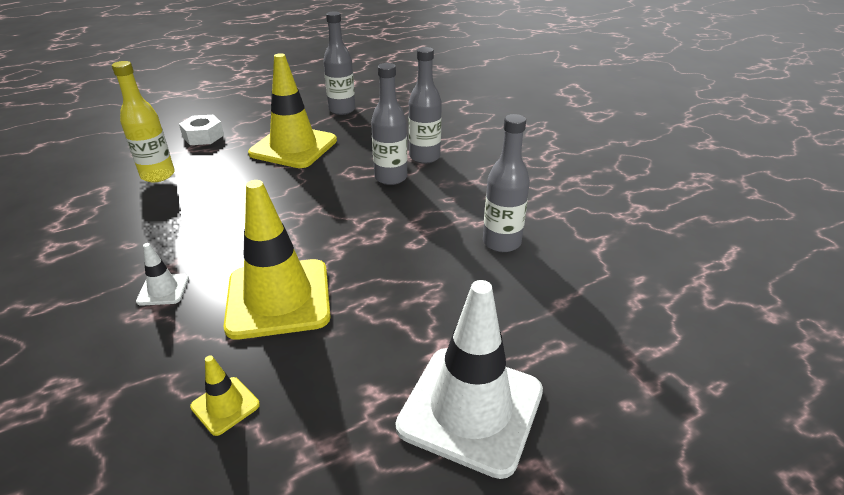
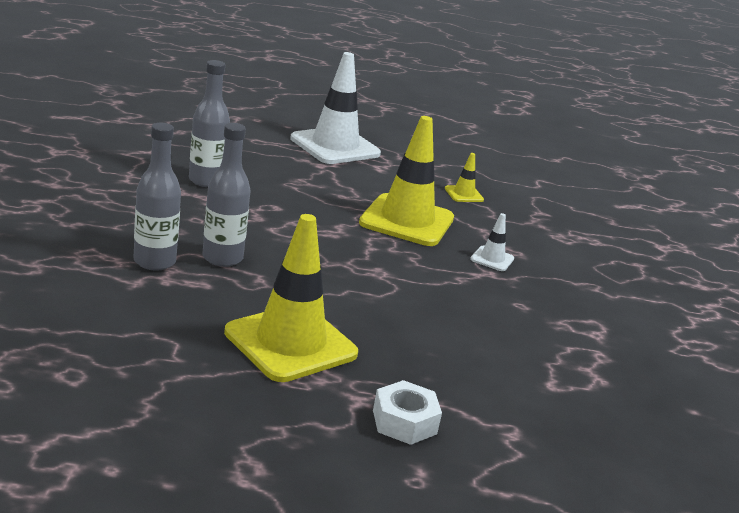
camera: 155 degrees left, 10 degrees down
(158, 175) = (484, 376): yellow bottle -> none
(342, 110) = (155, 380): grey bottle -> none

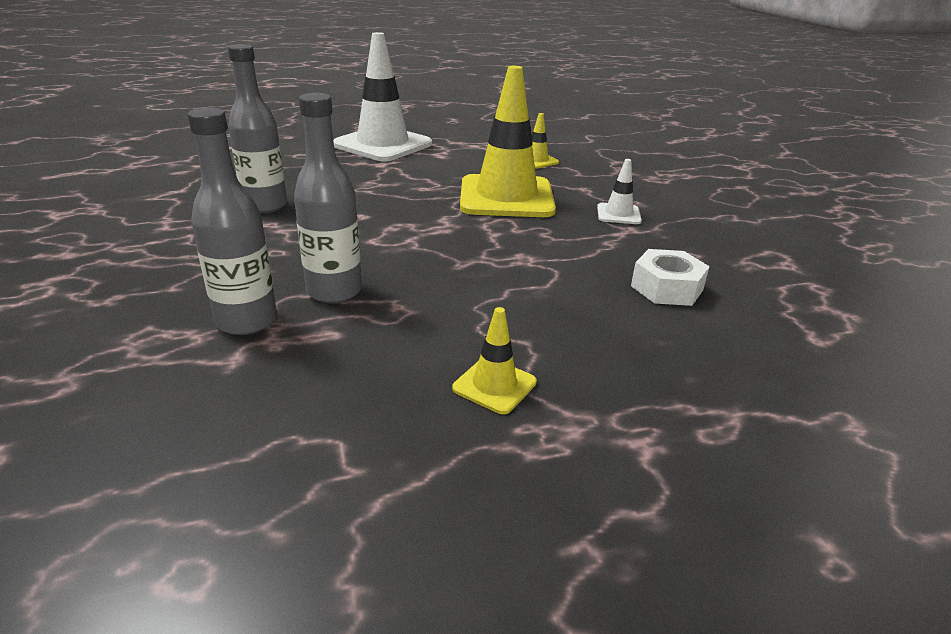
camera: 15 degrees left, 5 degrees up
(290, 343) = (494, 385): yellow traffic cone -> yellow traffic cone, size x0.44
(404, 422) = (727, 459): white nut -> white nut (666, 288)

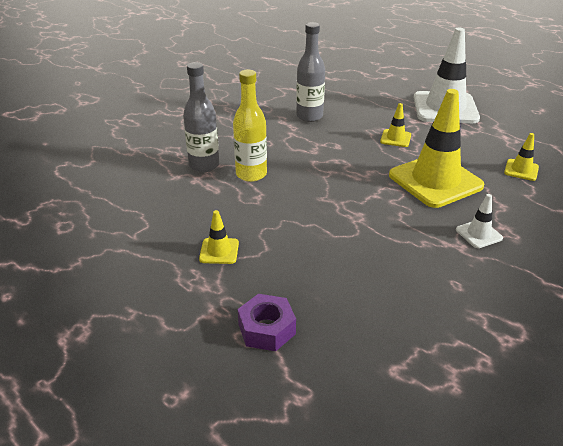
camera: 60 degrees right, 5 degrees up
(334, 291) = (251, 174): grey bottle -> yellow bottle
(399, 184) = (395, 138): none -> yellow traffic cone
(666, 288) = (388, 284): white nut -> none
(706, 405) = (266, 329): none -> purple nut

